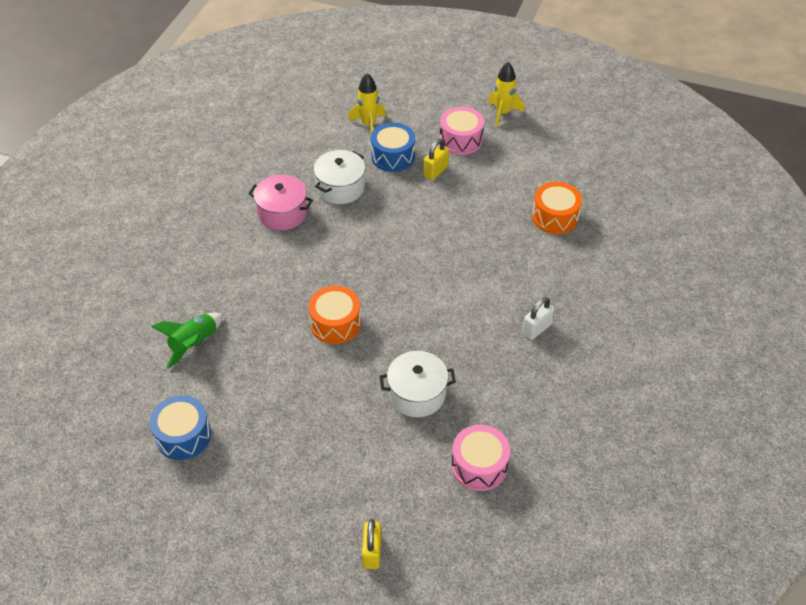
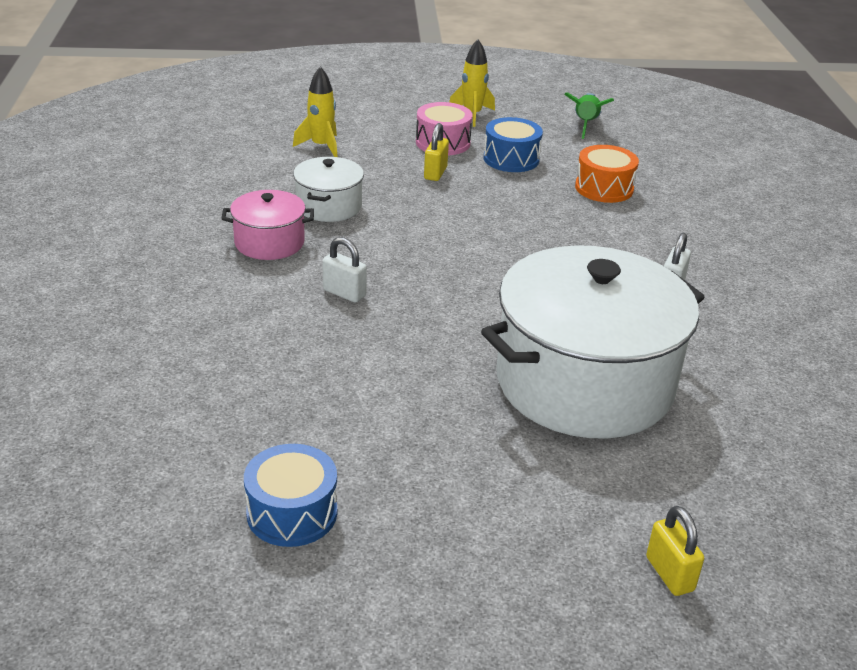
camera: 25 degrees left, 15 degrees down
(194, 344) = (236, 401): green rocket -> green rocket (585, 124)
(306, 272) = (344, 293): none -> white padlock
(335, 323) = (422, 335): orange drum -> none
(393, 156) = (373, 169): blue drum -> blue drum (511, 159)
(417, 394) = (584, 382): white pot -> white pot, size x2.18
(479, 465) = (722, 436): pink drum -> none

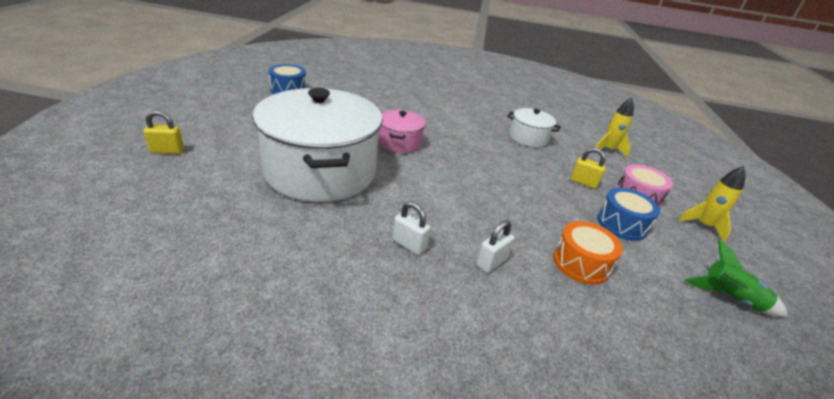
camera: 100 degrees right, 0 degrees up
(269, 242) = (487, 117): pink pot -> pink pot (399, 143)
(344, 293) = (435, 125): white padlock -> white padlock (491, 262)

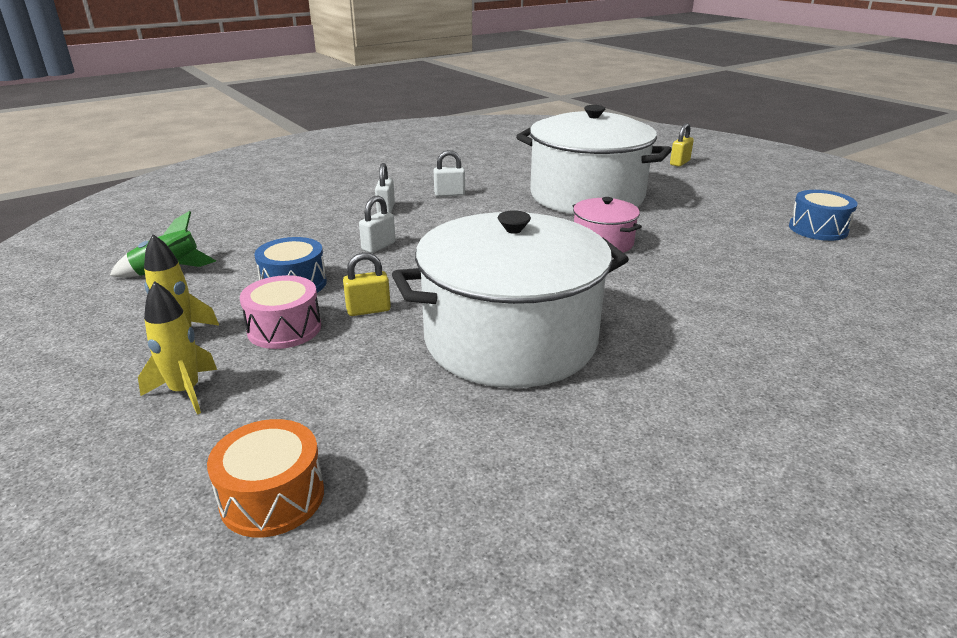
camera: 140 degrees right, 5 degrees down
(528, 138) = (510, 339): white pot -> white pot, size x2.18
(539, 221) = (378, 246): none -> white padlock
(581, 263) = (318, 236): orange drum -> orange drum (272, 497)
(608, 150) = (372, 403): yellow rocket -> yellow rocket (185, 392)

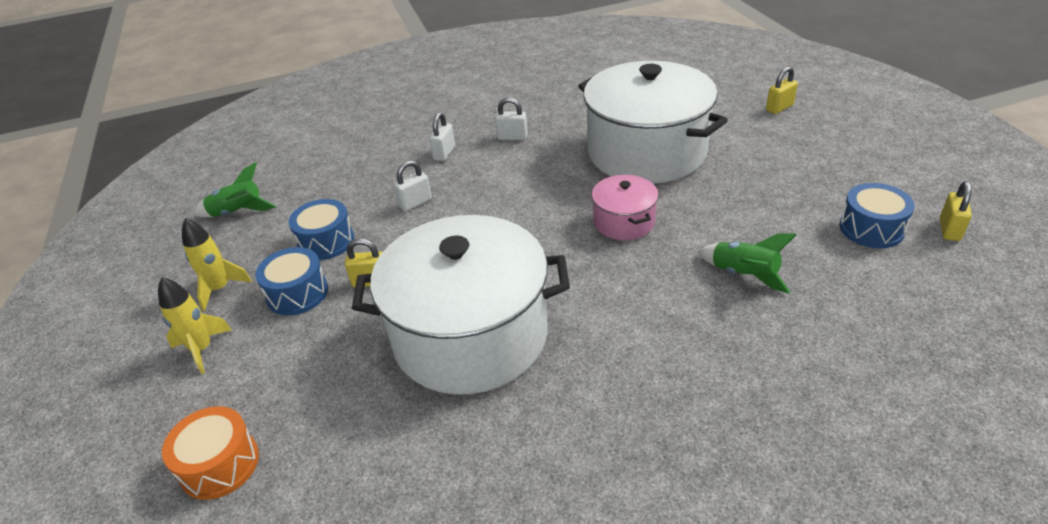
camera: 20 degrees right, 10 degrees up
(284, 329) = (297, 293): pink drum -> blue drum
(739, 268) = (743, 275): none -> green rocket
(877, 224) = (949, 229): none -> yellow padlock

